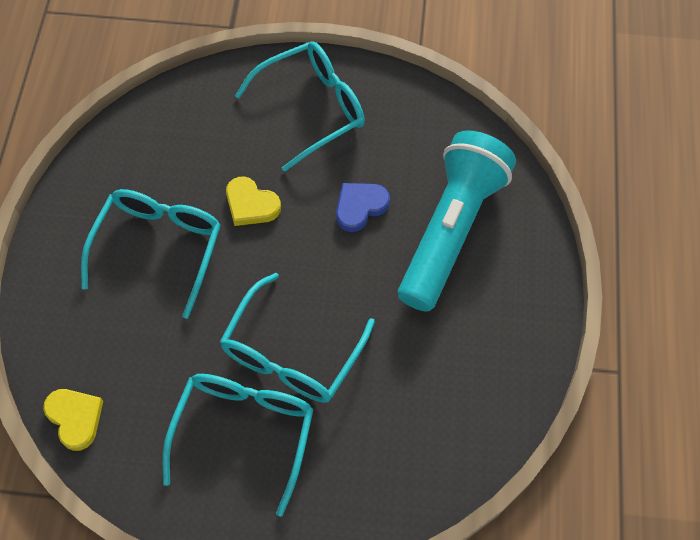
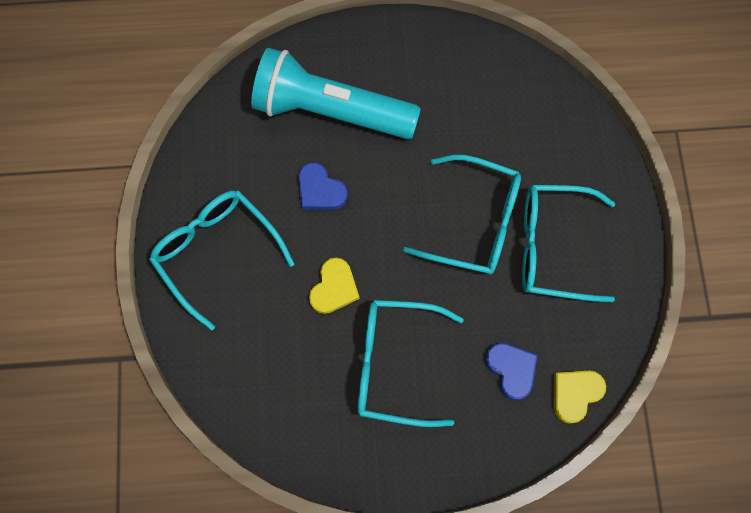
camera: 100 degrees left, 10 degrees up
(120, 358) = (511, 369): none -> blue heart

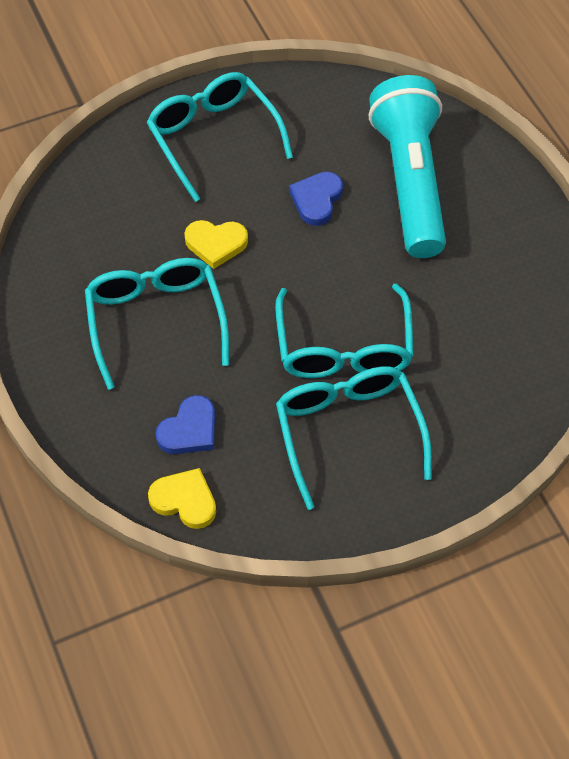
camera: 70 degrees right, 15 degrees down
(216, 252) = (213, 138): turquoise glasses -> turquoise glasses turned 60 degrees counterclockwise

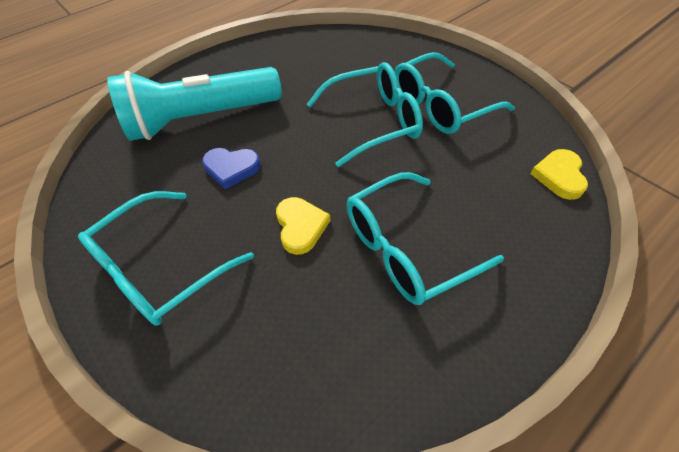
camera: 105 degrees left, 5 degrees down
(189, 430) = (499, 191): blue heart -> none

